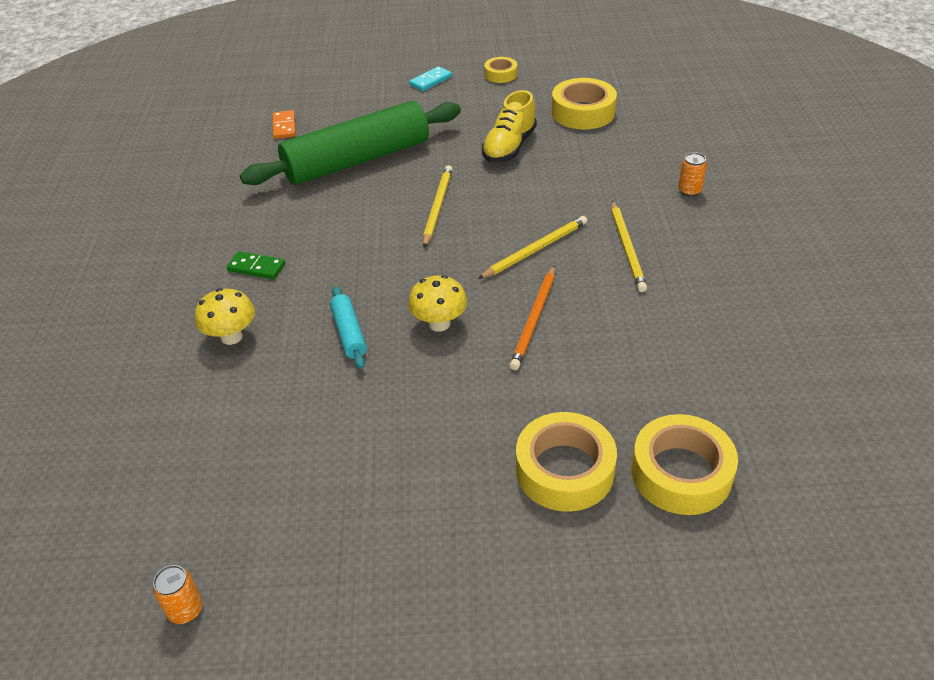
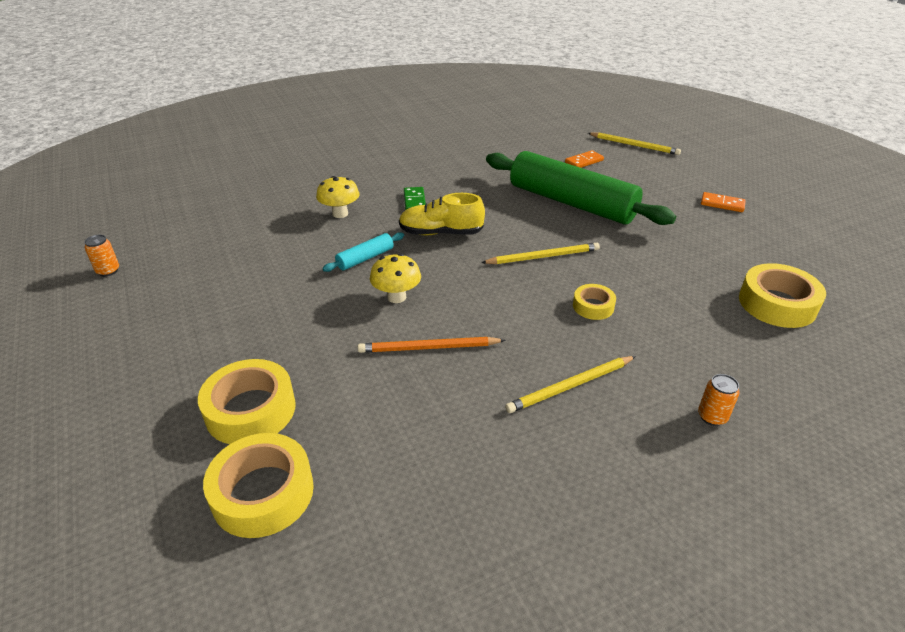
camera: 65 degrees right, 5 degrees down
(430, 81) = (722, 204): turquoise domino -> orange domino
(500, 74) = (781, 237): yellow tape -> yellow tape (593, 306)
(509, 147) = (666, 272): yellow shoe -> yellow shoe (441, 233)
(535, 250) = (525, 325): yellow pencil -> yellow pencil (634, 145)

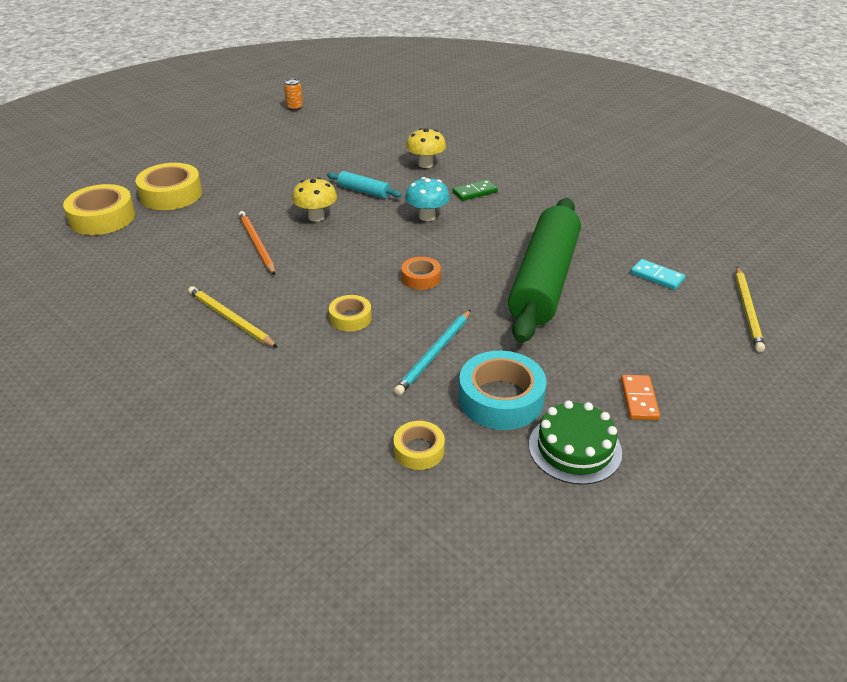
camera: 70 degrees right, 0 degrees up
(441, 233) = (427, 216): yellow shoe -> turquoise mushroom
(543, 257) = (421, 278): yellow pencil -> orange tape
(584, 161) = (657, 276): orange domino -> turquoise domino
(657, 272) = (434, 354): none -> turquoise pencil
(712, 416) = (211, 403): orange can -> none
(718, 255) = (501, 399): none -> turquoise tape
(772, 239) = (575, 448): none -> green cake
(777, 304) = (419, 450): yellow tape -> yellow tape, size x0.56

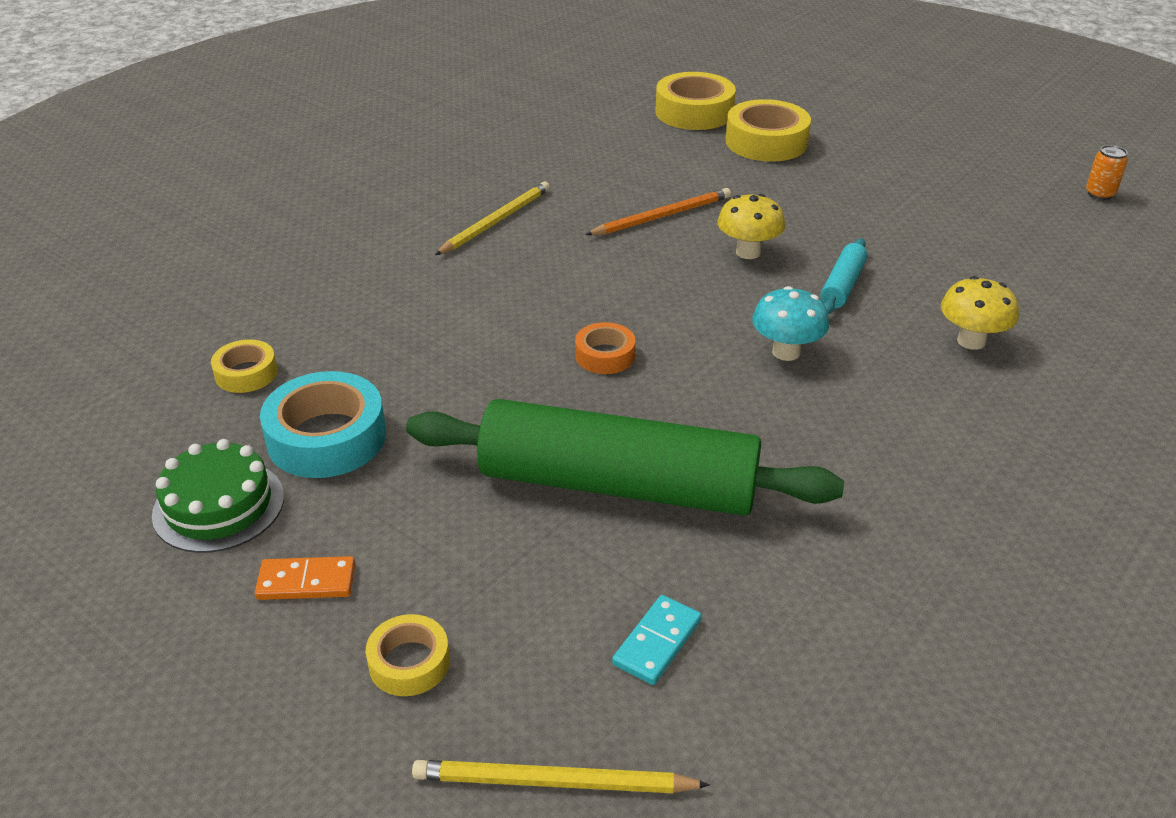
camera: 85 degrees right, 0 degrees up
(350, 318) = (502, 303): yellow tape -> yellow tape (409, 662)
(434, 354) = (425, 376): turquoise pencil -> none
(475, 192) = (893, 401): green domino -> none

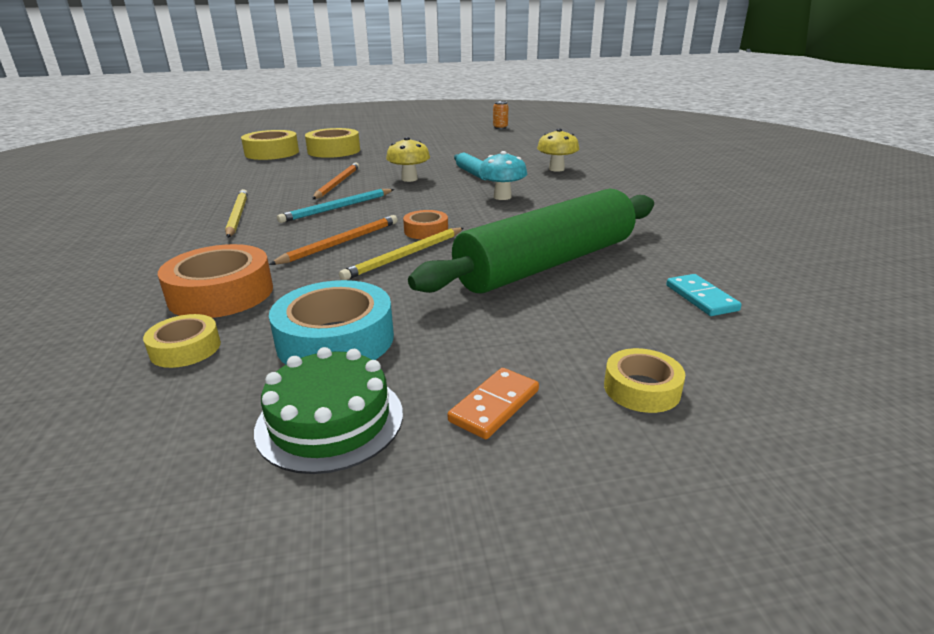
camera: 50 degrees left, 10 degrees down
(340, 327) = (221, 293): none -> orange tape
(509, 322) = (341, 243): none -> orange pencil
(553, 782) = (810, 372): yellow pencil -> yellow pencil (405, 256)
(592, 263) = (337, 208): none -> turquoise pencil

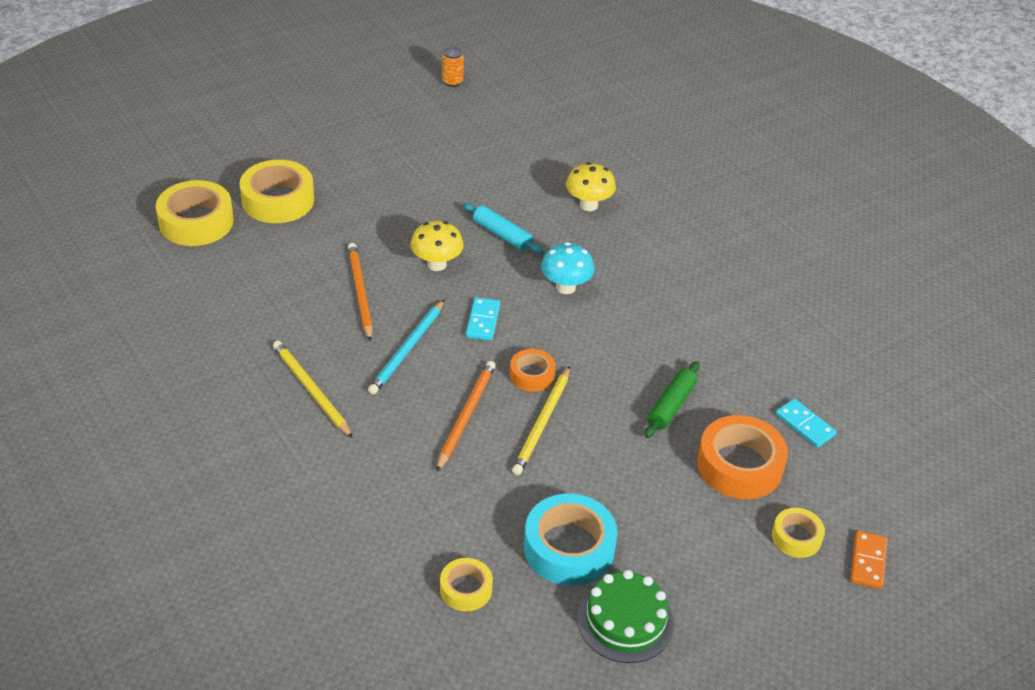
camera: 25 degrees left, 15 degrees up
(221, 293) = (426, 519): orange tape -> orange tape (739, 465)
(415, 203) = (483, 321): none -> turquoise domino
(494, 405) = (716, 578): orange domino -> orange domino (868, 561)
(547, 264) = (671, 406): green rolling pin -> green rolling pin, size x0.41

